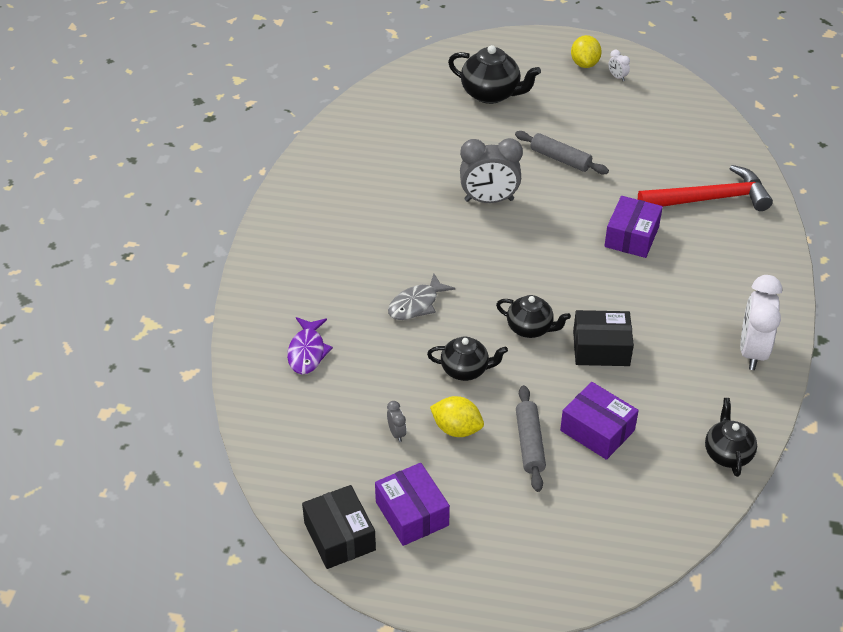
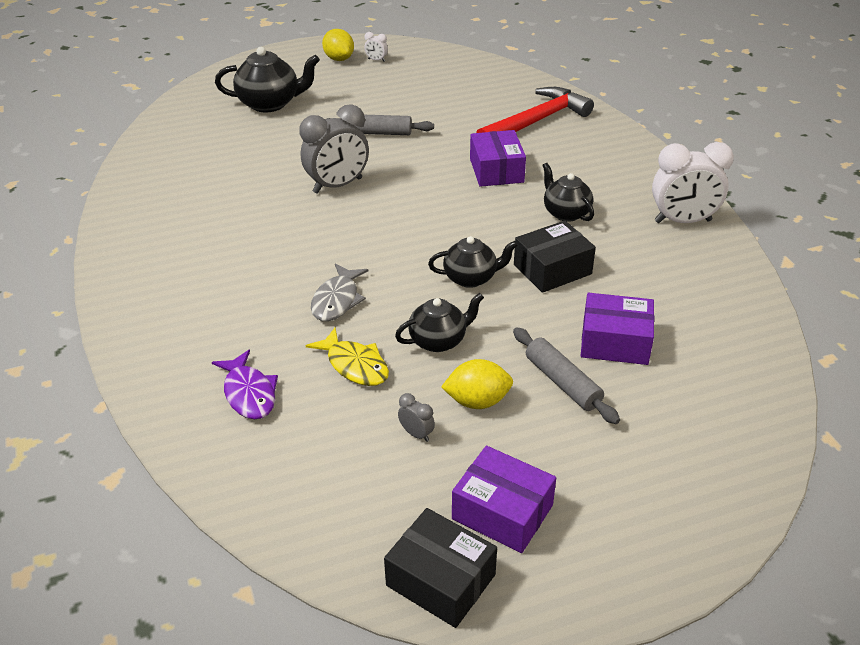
camera: 30 degrees left, 5 degrees down
(392, 362) = (355, 365): none -> yellow fish
(727, 453) = (745, 312): black teapot -> black teapot (566, 213)
(752, 351) = (683, 221): white clock -> white clock turned 75 degrees counterclockwise

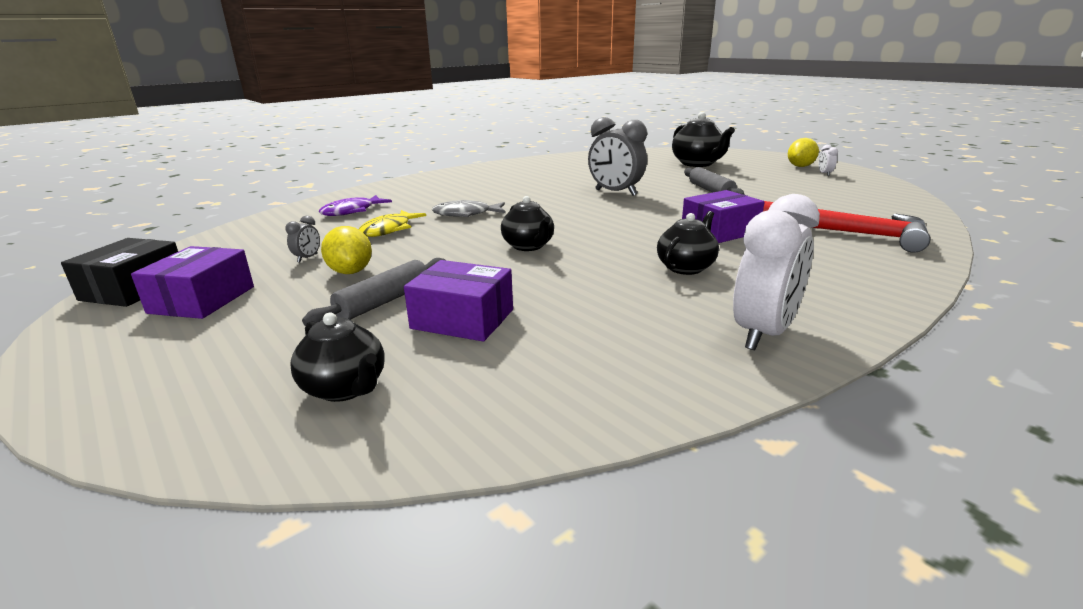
camera: 70 degrees right, 15 degrees down
(439, 340) = (430, 248): black teapot -> black teapot (345, 388)
(552, 269) = (573, 274): black box -> none
(615, 342) = (462, 319): purple box -> purple box turned 60 degrees counterclockwise
(683, 221) = (763, 334): white clock -> white clock turned 120 degrees counterclockwise

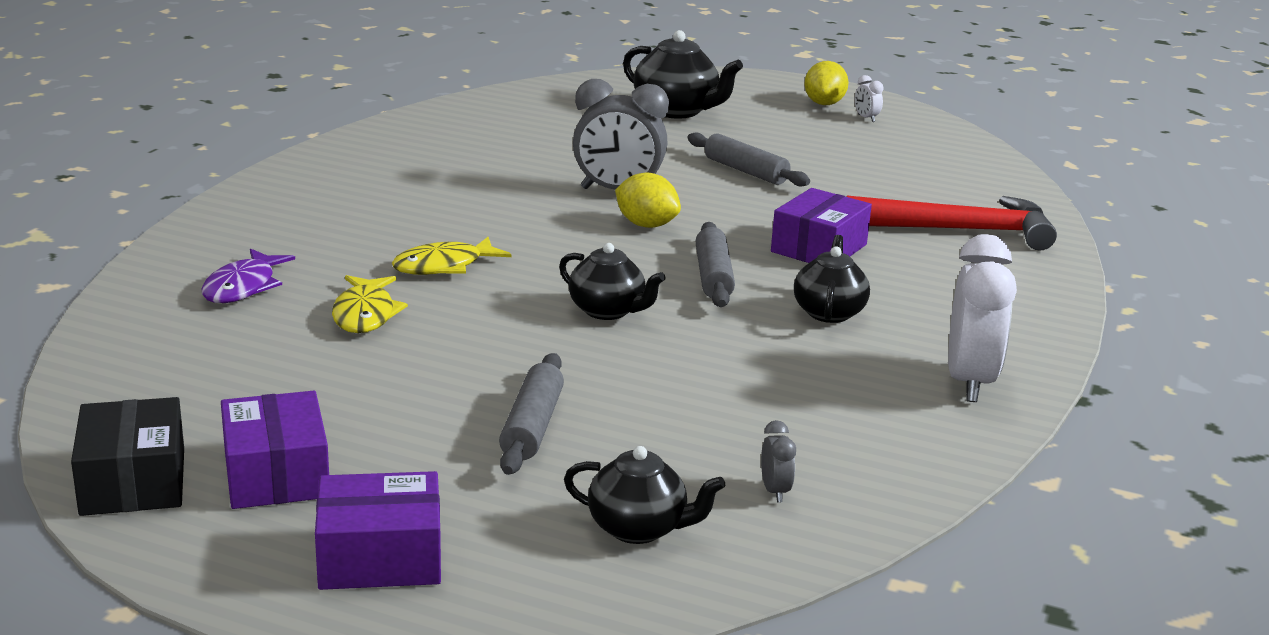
camera: 30 degrees left, 0 degrees up
(307, 258) = (318, 384): grey clock -> grey clock (775, 491)
(350, 272) = (420, 394): yellow lemon -> yellow lemon (646, 225)
(462, 319) = (657, 429): purple box -> purple box (380, 557)
(466, 214) = (444, 266): grey fish -> yellow fish
(623, 237) = (713, 276): none -> grey rolling pin

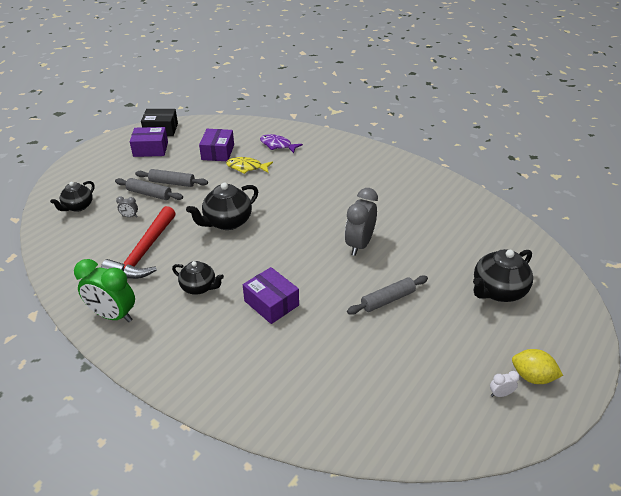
camera: 105 degrees right, 15 degrees up
(380, 557) = (99, 163): purple box -> purple box (218, 152)
(444, 266) = (283, 187): yellow fish -> none
(608, 311) = (227, 222): black teapot -> black teapot, size x1.53
(646, 225) = (314, 247): yellow lemon -> none
(713, 276) = (249, 258): grey rolling pin -> grey rolling pin (172, 183)
(775, 491) = (76, 238): grey clock -> grey clock (130, 216)
(960, 230) = (281, 376): red hammer -> red hammer (144, 252)
(970, 382) = (113, 315): white clock -> green clock

